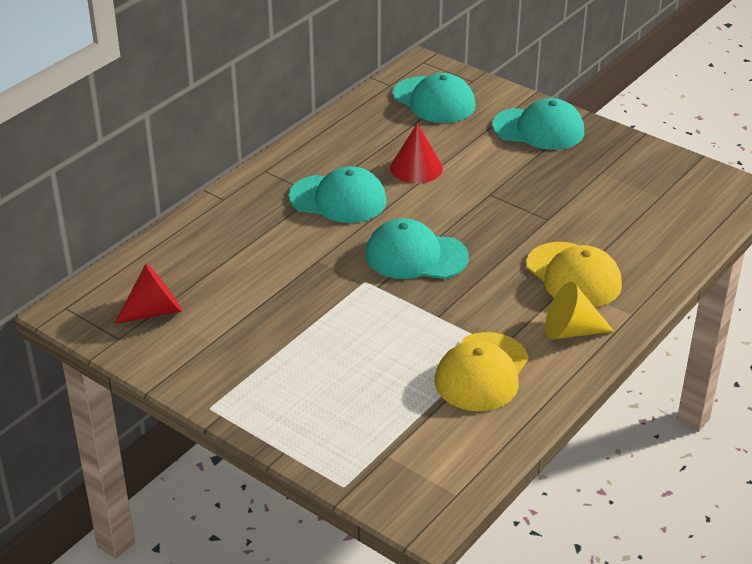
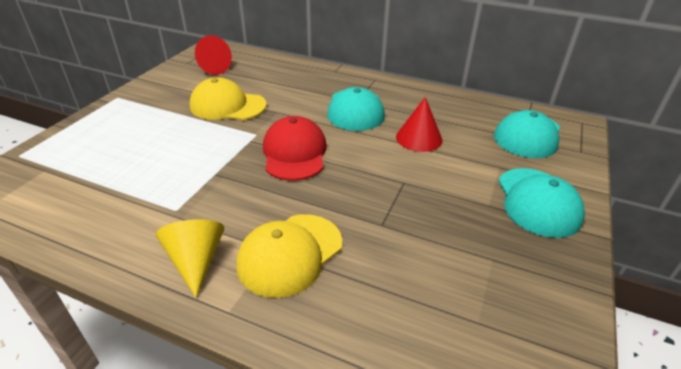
camera: 75 degrees right, 0 degrees up
(416, 256) = (294, 153): turquoise cap -> red cap
(482, 372) = (136, 207): yellow cap -> yellow cap (227, 106)

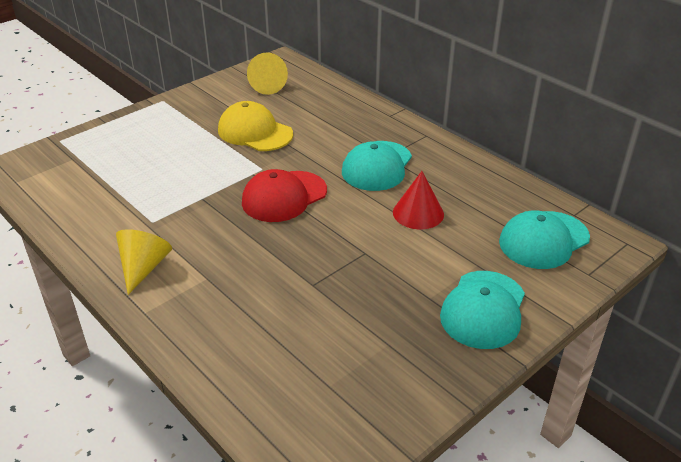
camera: 25 degrees right, 0 degrees up
(212, 68) = (266, 86): red cone -> yellow cone
(290, 254) = (218, 285): yellow cap -> none
(294, 153) = (284, 196): red cap -> red cap turned 150 degrees counterclockwise

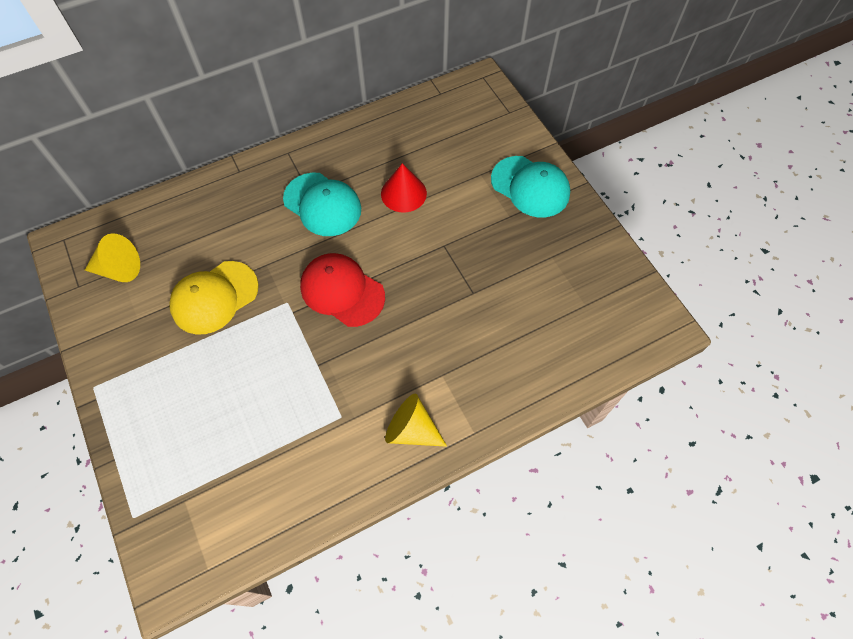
camera: 75 degrees left, 25 degrees up
(284, 196) = (342, 291): red cap -> red cap turned 150 degrees clockwise
(543, 240) = (464, 123): turquoise cap -> none

